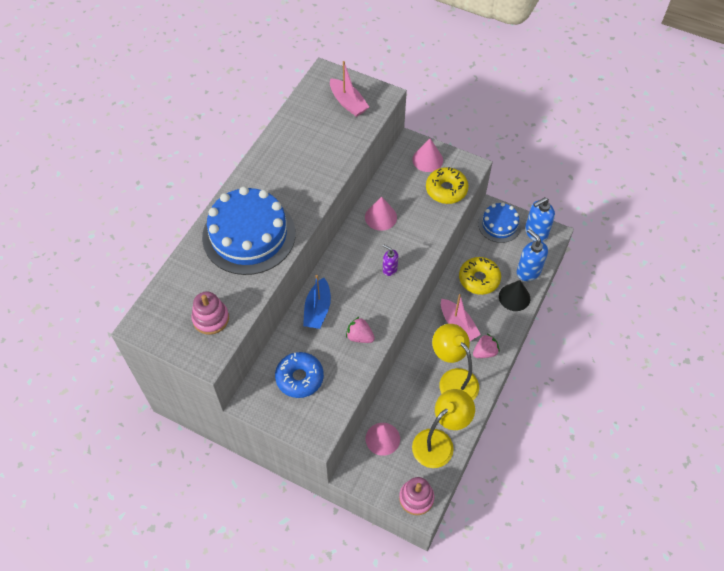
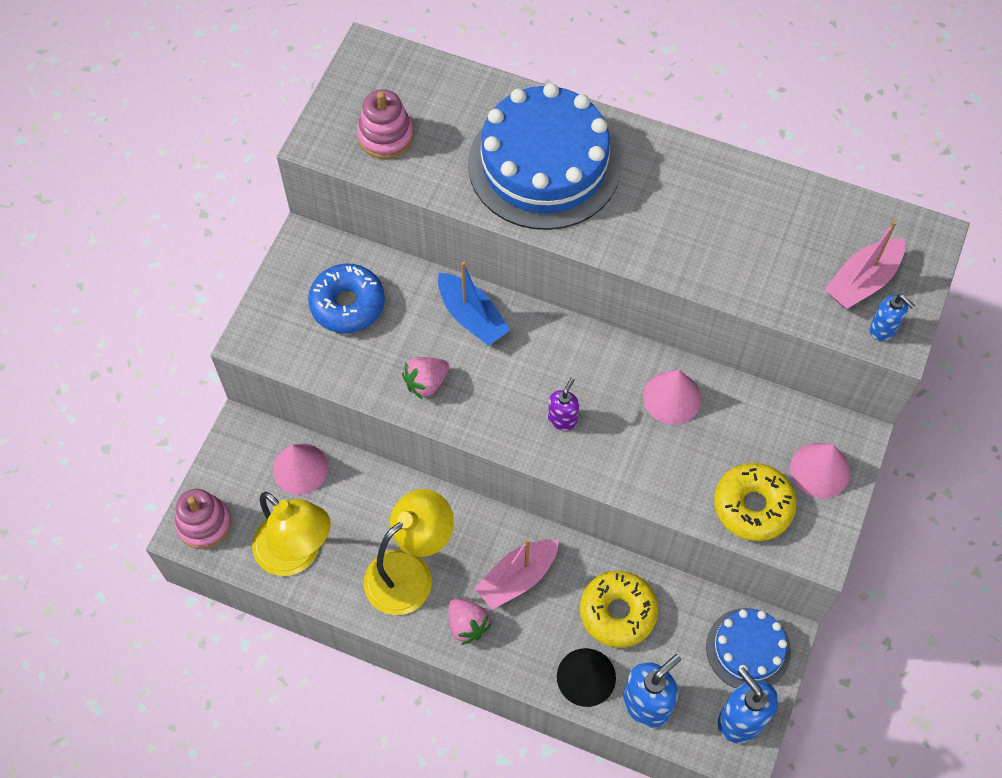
camera: 85 degrees right, 5 degrees up
(317, 309) = (471, 317): blue boat -> blue boat turned 135 degrees counterclockwise
(360, 336) = (426, 383): pink strawberry -> pink strawberry turned 150 degrees counterclockwise
(377, 99) = (883, 329): none -> blue soap dispenser

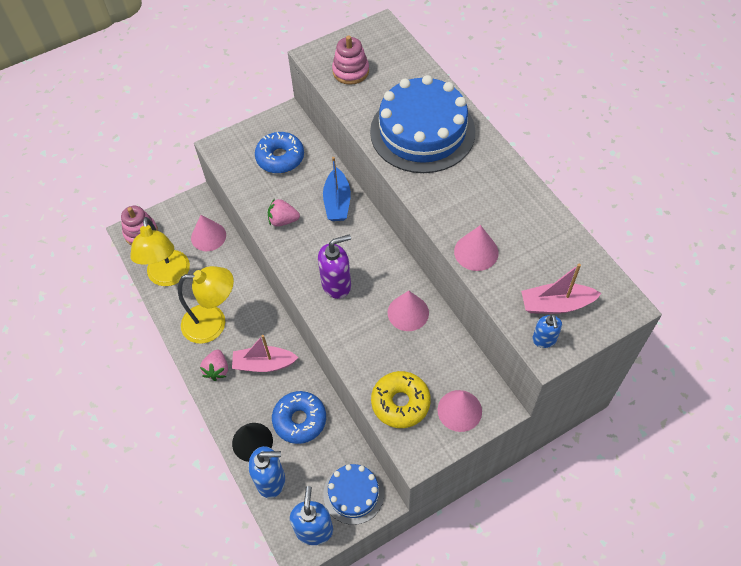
camera: 40 degrees right, 5 degrees down
(562, 419) = (336, 284): purple soap dispenser -> purple soap dispenser, size x1.70
(617, 612) = (300, 420): yellow donut -> blue donut
(731, 275) = (476, 252): none -> pink cone

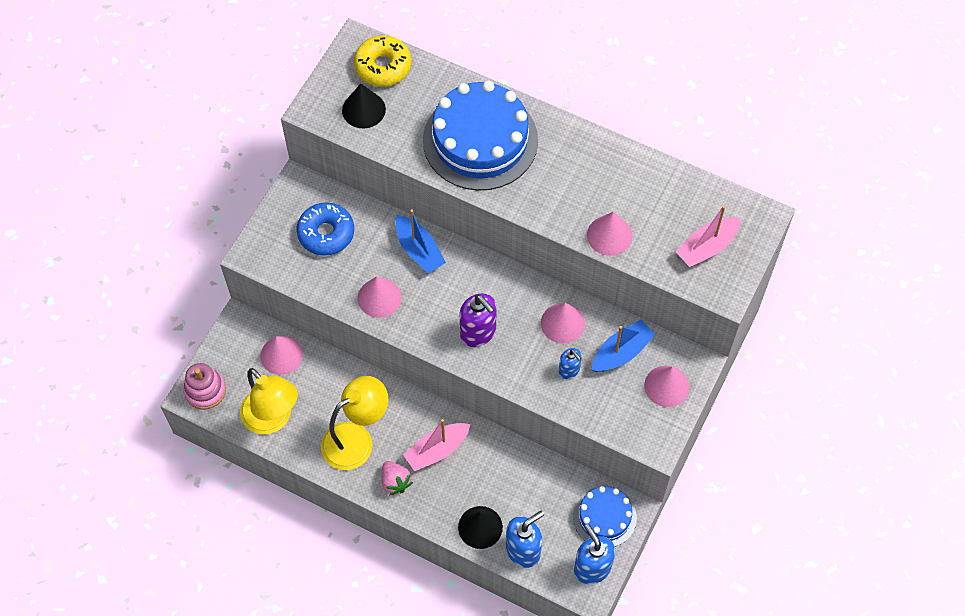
camera: 35 degrees left, 5 degrees up
(283, 220) = (379, 297): pink strawberry -> pink cone
(300, 420) = (509, 482): blue donut -> none
(336, 284) = (478, 333): purple soap dispenser -> purple soap dispenser turned 105 degrees clockwise
(350, 71) = (363, 109): pink stacking toy -> black cone
(400, 403) = (612, 408): yellow donut -> yellow donut (383, 66)
(440, 361) = (621, 352): none -> blue boat
(544, 340) = (717, 284): blue soap dispenser -> blue soap dispenser (569, 370)

